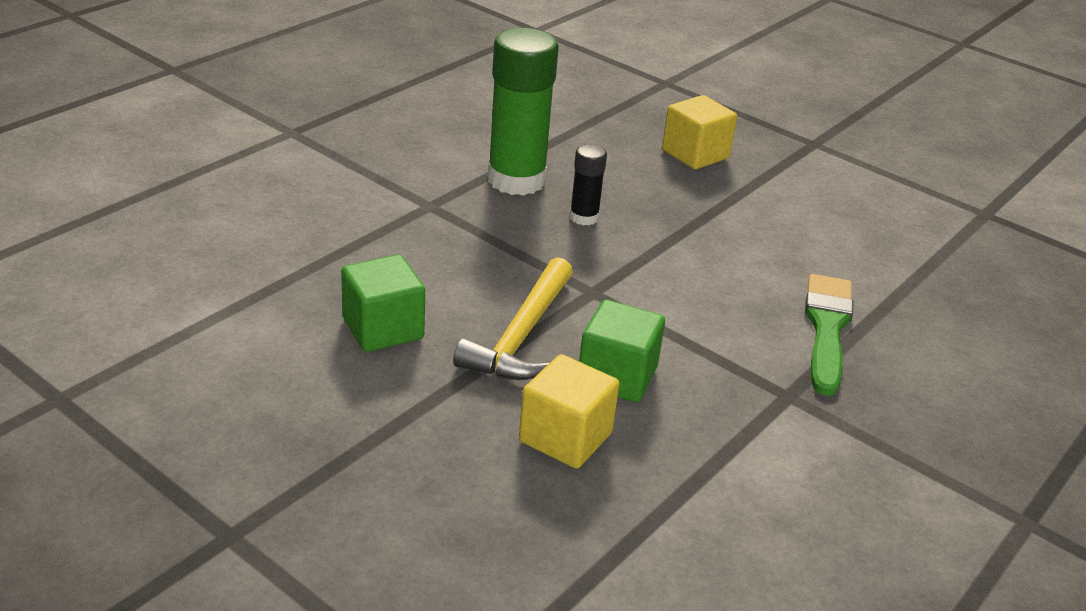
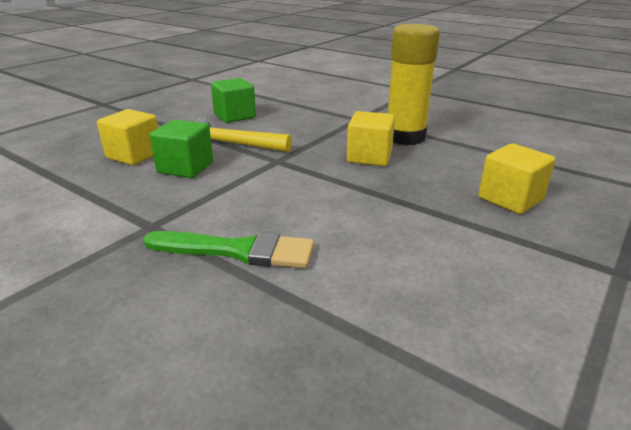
camera: 90 degrees right, 5 degrees down
(516, 180) = (405, 137): green glue stick -> yellow glue stick
(584, 217) = (369, 157): black glue stick -> yellow cube

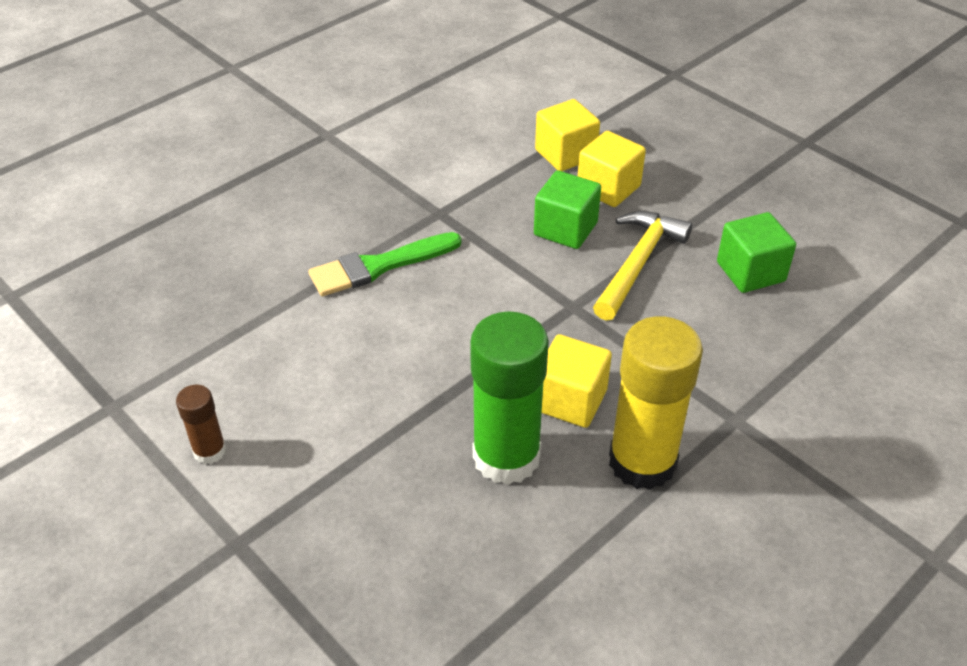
camera: 100 degrees right, 15 degrees up
(238, 251) = (379, 266): green brush -> green brush turned 45 degrees clockwise
(432, 172) = (506, 457): none -> green glue stick
(510, 199) = (412, 515): yellow cube -> yellow cube (565, 154)
(551, 316) = (209, 451): none -> brown glue stick

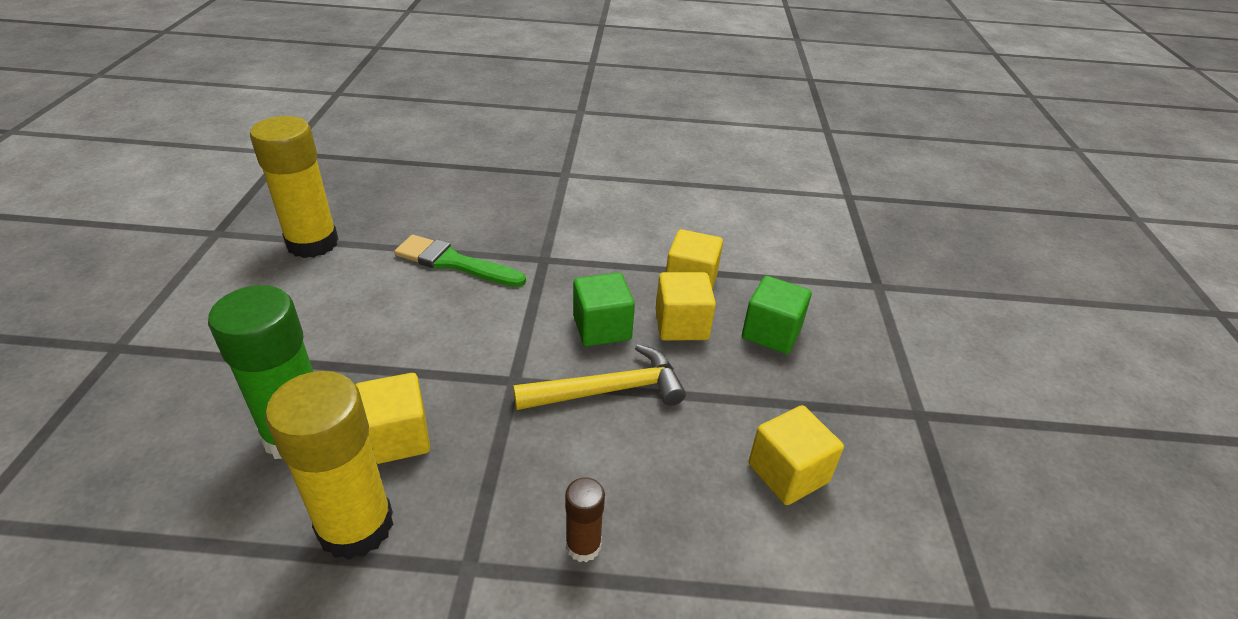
camera: 45 degrees right, 5 degrees down
(209, 451) = (201, 289): brown glue stick -> brown glue stick (583, 546)
(227, 343) = (312, 243): none -> yellow glue stick
(750, 272) = (684, 470): green cube -> green cube (771, 333)
(797, 228) = (788, 473): none -> yellow cube

